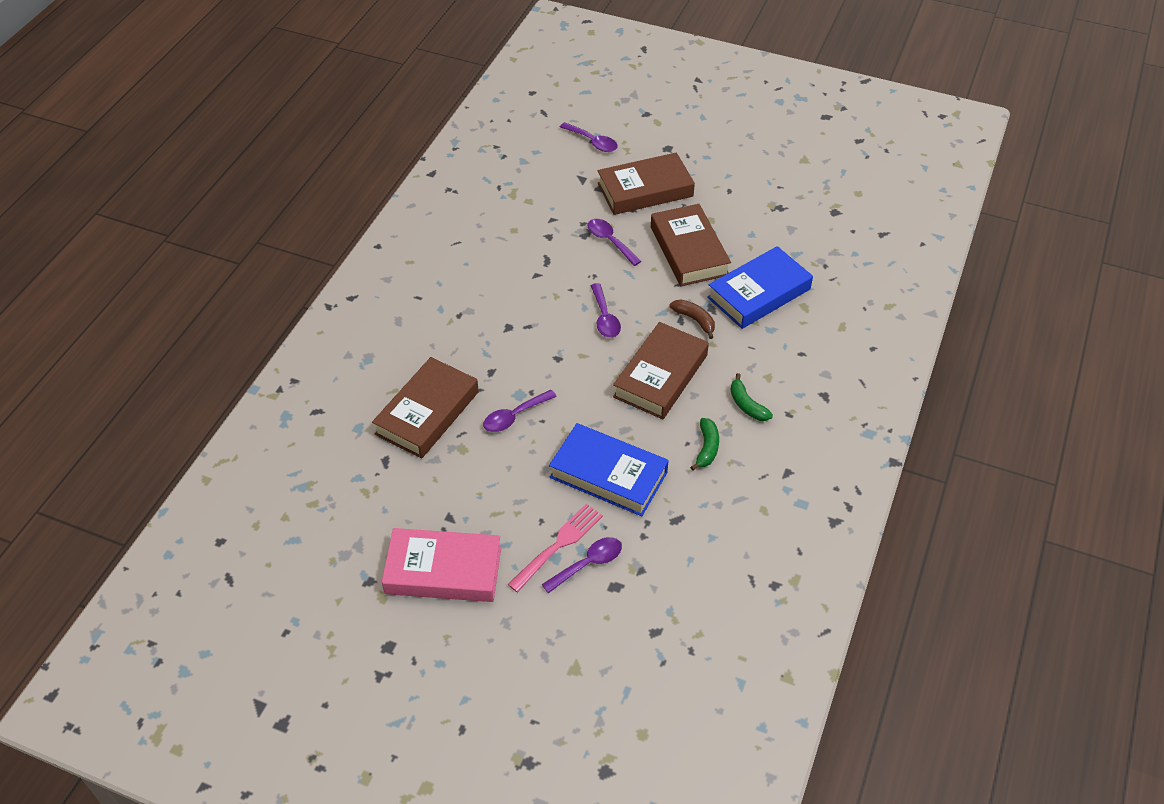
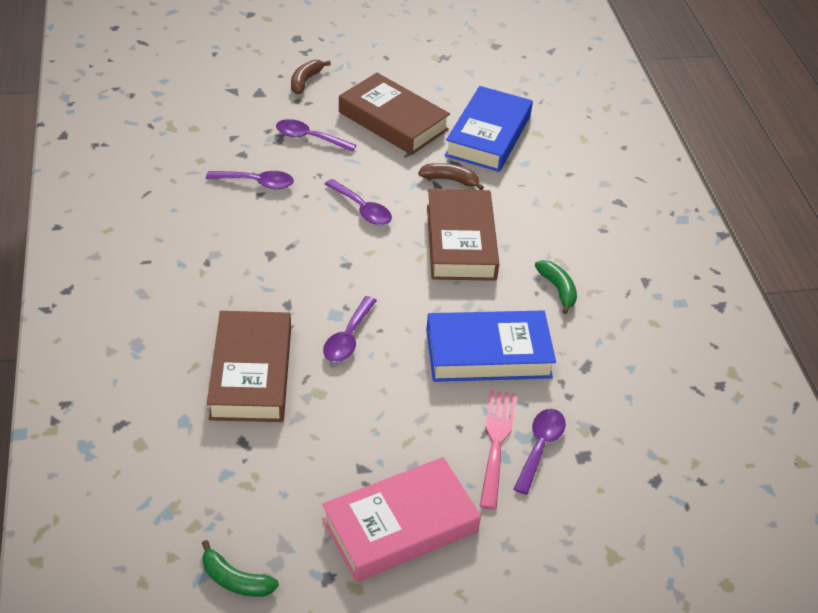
camera: 35 degrees left, 5 degrees down
(592, 142) = (216, 54): purple spoon -> purple spoon (257, 183)
(645, 190) = (305, 81): brown book -> brown banana
(746, 405) = (560, 236): green banana -> green banana (235, 580)

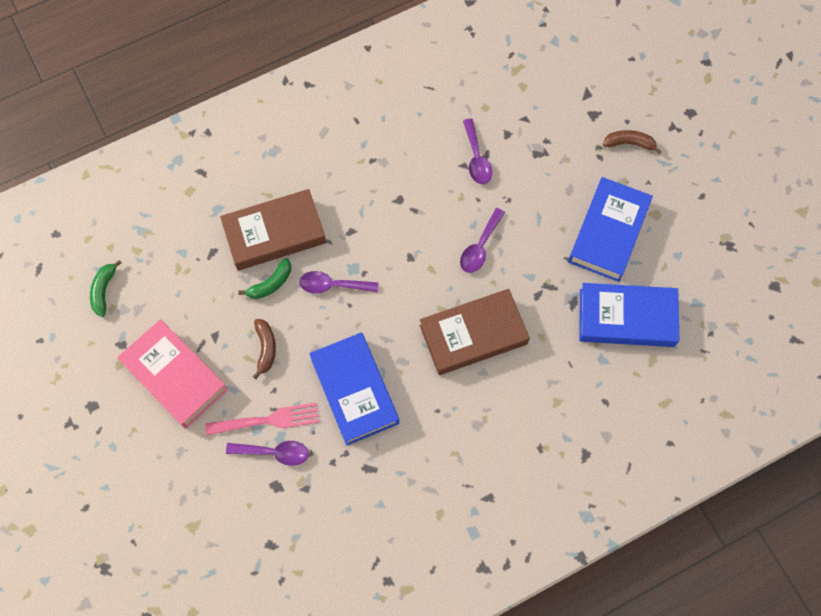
camera: 75 degrees right, 25 degrees up
(309, 138) = (552, 175): purple spoon -> none
(393, 121) = (608, 232): brown book -> blue book
(450, 180) = (549, 304): brown banana -> brown banana (265, 348)
(558, 289) = (448, 427): green banana -> green banana (271, 284)

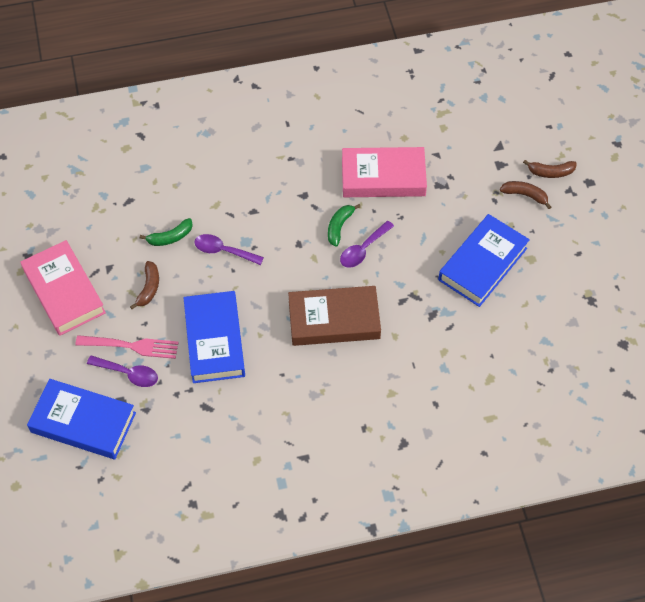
camera: 15 degrees right, 10 degrees down
(104, 290) = (27, 210): green banana -> green banana (339, 226)
(274, 233) = (187, 198): brown book -> none
(476, 158) = (383, 177): purple spoon -> pink book
(626, 318) = (477, 338): blue book -> blue book (83, 422)
(648, 111) = (550, 172): none -> brown banana

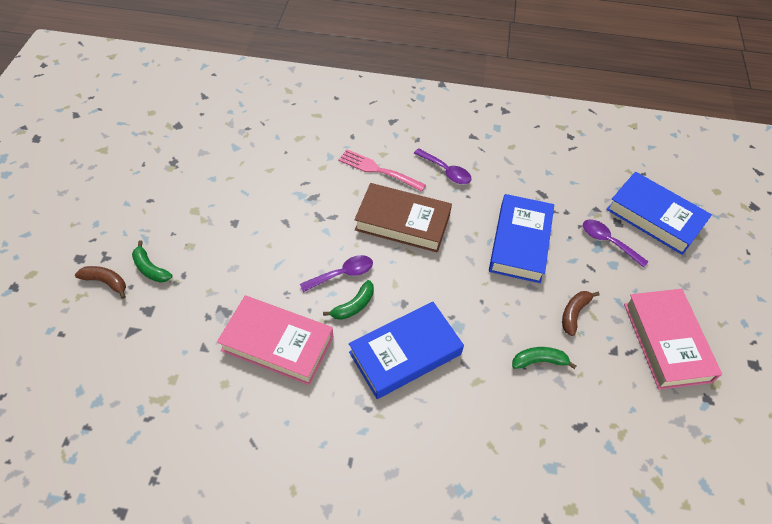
camera: 160 degrees left, 5 degrees down
(131, 346) = (602, 264): pink fork -> pink fork (379, 170)
(223, 251) = (485, 324): purple spoon -> purple spoon (446, 171)
(482, 264) = (240, 221): blue book -> blue book (405, 353)
(525, 195) = (150, 268): brown banana -> green banana

